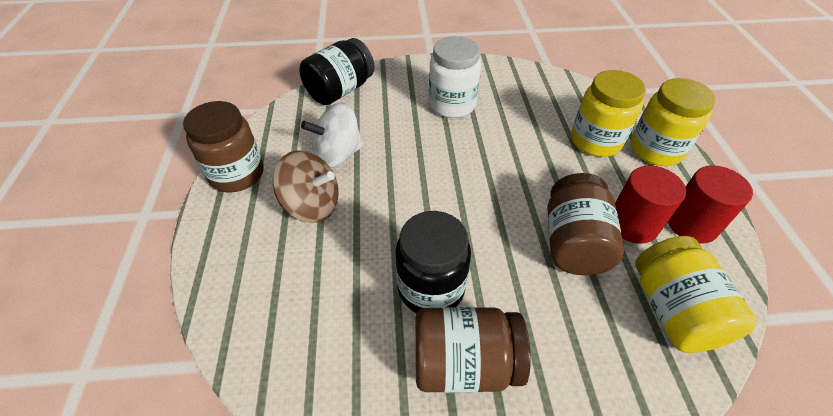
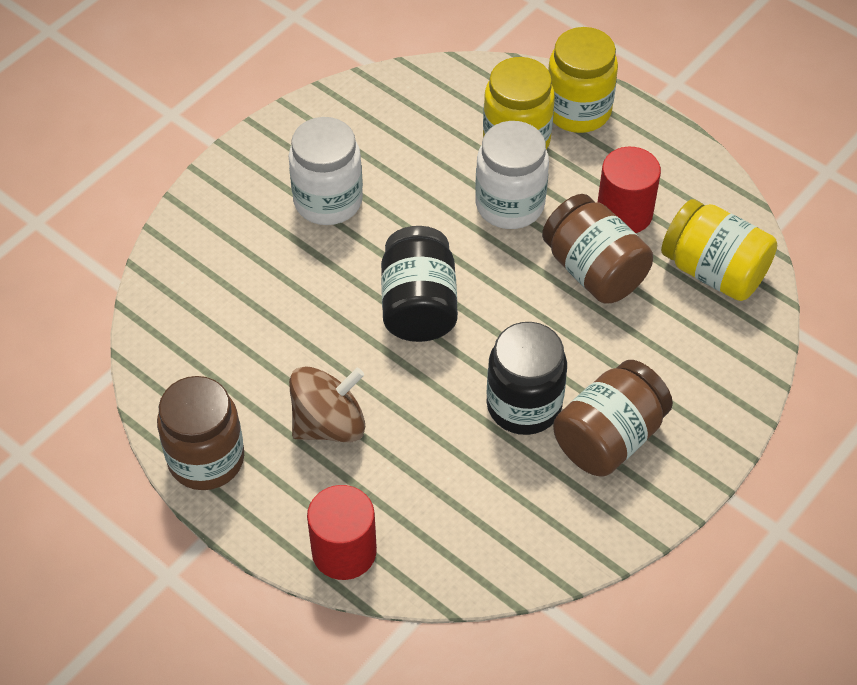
camera: 45 degrees left, 5 degrees up
(337, 155) = (282, 354): white spinning top -> none
(340, 90) = (177, 277): black jar -> black jar (418, 305)
(554, 169) = (509, 205): none -> white jar
(691, 224) = (669, 175): red cylinder -> red cylinder (344, 551)

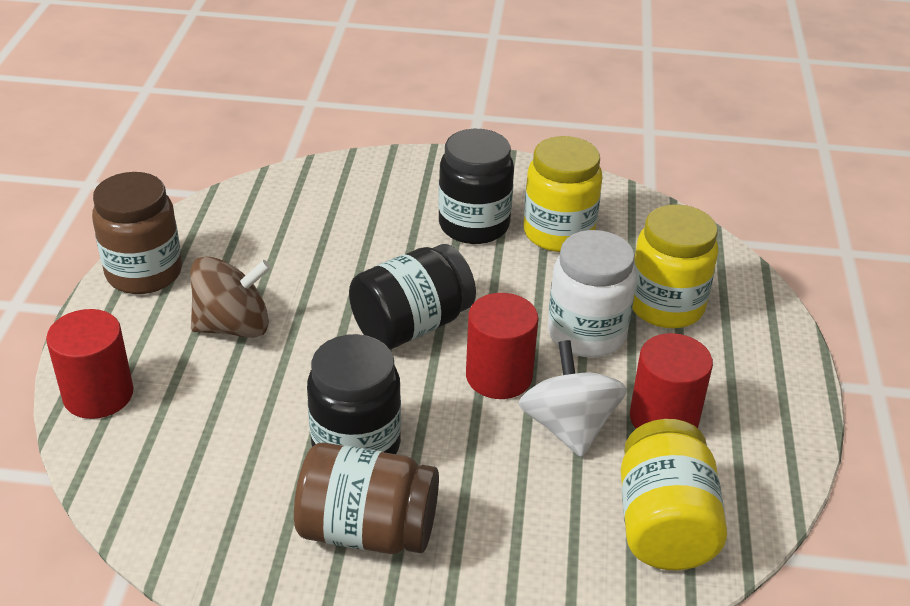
camera: 55 degrees right, 15 degrees down
(328, 201) = (474, 225): white jar -> black jar
(329, 424) = (233, 326): brown spinning top -> brown spinning top turned 45 degrees counterclockwise
(515, 282) = (499, 376): none -> red cylinder
(578, 111) = (751, 331): yellow jar -> yellow jar (558, 233)
(594, 270) = (568, 427): brown jar -> white spinning top

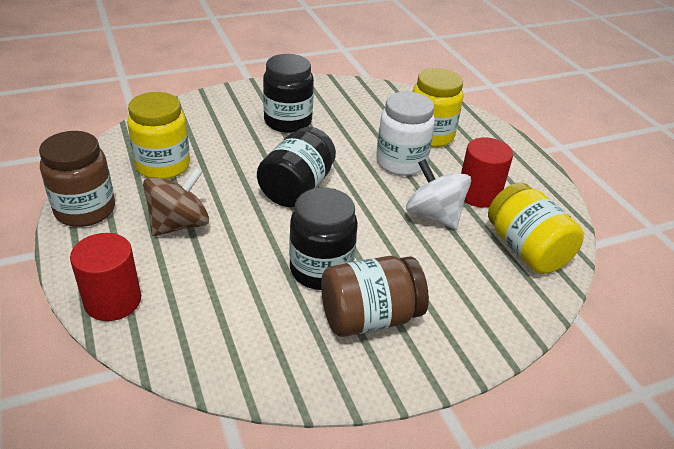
camera: 30 degrees left, 0 degrees up
(499, 376) = (372, 200): red cylinder -> none
(558, 233) = (340, 113): yellow jar -> yellow jar (163, 166)

